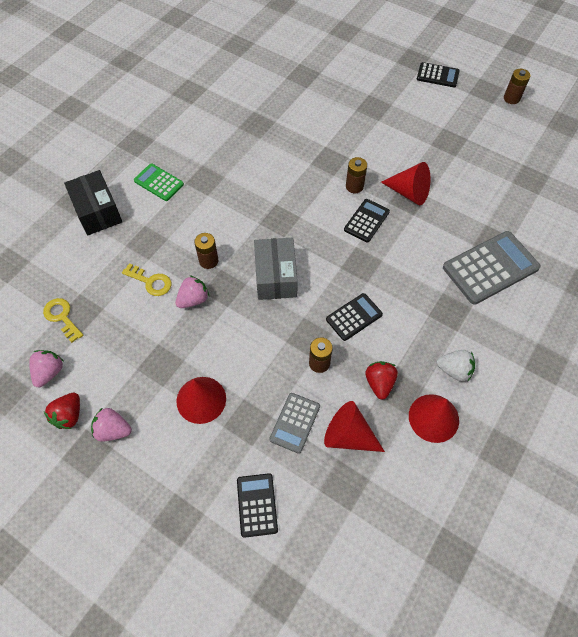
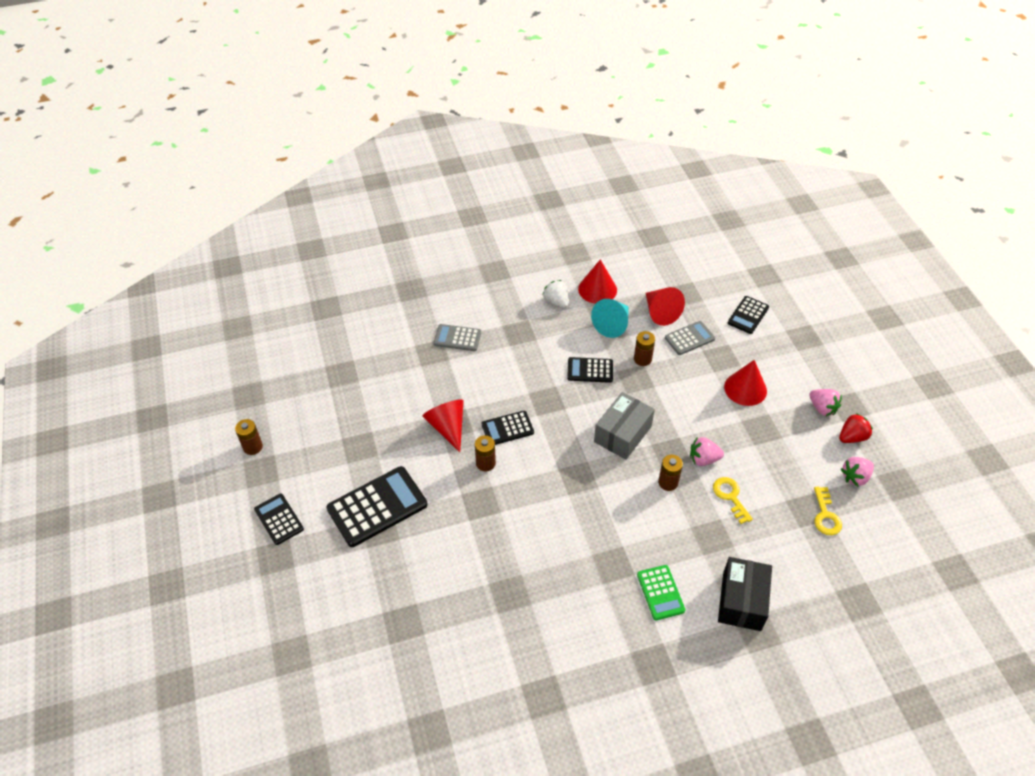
camera: 140 degrees left, 10 degrees down
(379, 383) = (612, 325): red strawberry -> turquoise cone
(391, 117) = (377, 507): none -> black calculator
(490, 268) = (457, 338): grey calculator -> grey calculator, size x0.57

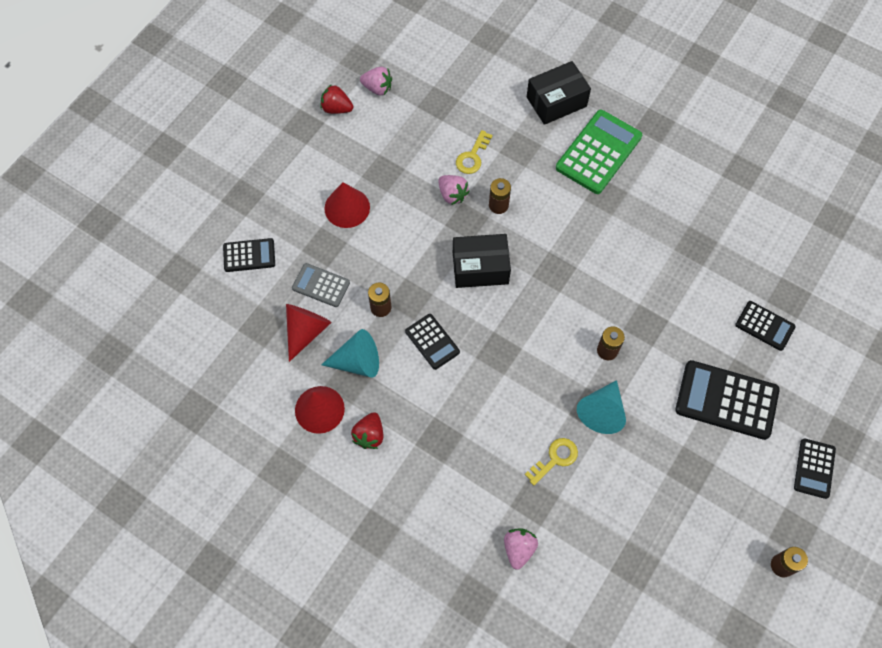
camera: 130 degrees left, 15 degrees up
(447, 427) = (602, 412): red cone -> turquoise cone
(457, 338) = (496, 492): grey calculator -> none
(507, 428) = (557, 361): black calculator -> black calculator (764, 326)
(556, 302) = (369, 435): white strawberry -> red strawberry
(622, 434) = (480, 268): grey box -> black box
(660, 592) = (598, 152): green calculator -> green calculator, size x1.76
(822, 408) = (321, 142): pink strawberry -> pink strawberry (519, 549)
(825, 515) = (433, 89): yellow key -> yellow key (555, 459)

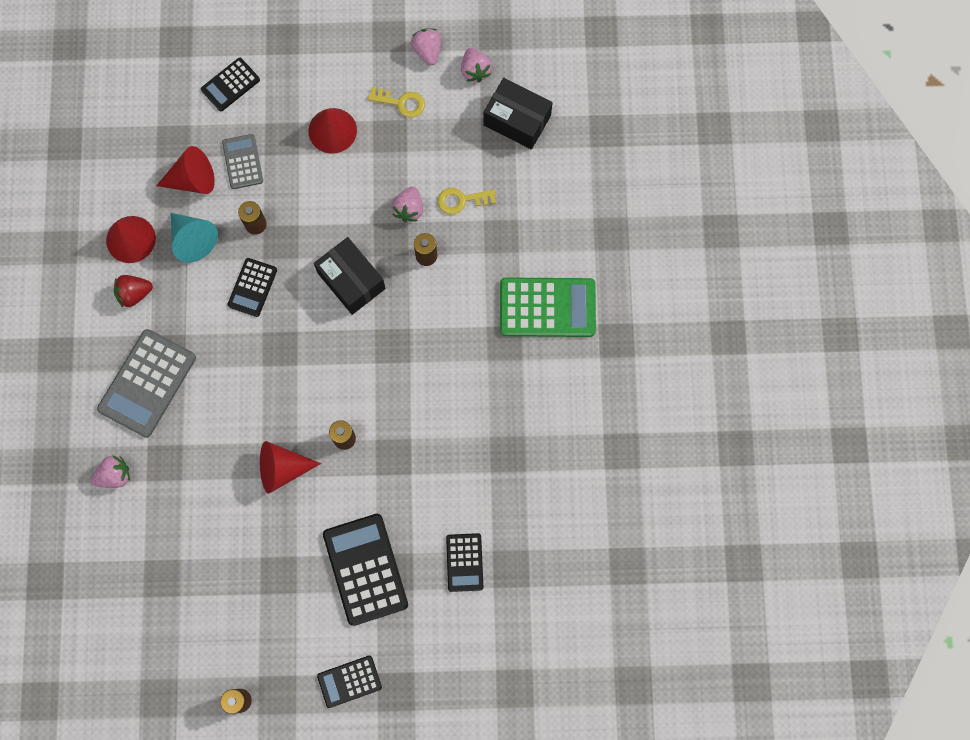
camera: 55 degrees right, 10 degrees up
(249, 255) = (230, 85): black calculator -> black calculator turned 90 degrees clockwise
(336, 108) = (427, 51): red strawberry -> pink strawberry
(455, 472) = (147, 383): none -> grey calculator
(555, 459) = (212, 456): yellow key -> yellow key (401, 103)
(556, 102) = (577, 235): black box -> black box (517, 120)
(602, 412) = (282, 469): turquoise cone -> red cone

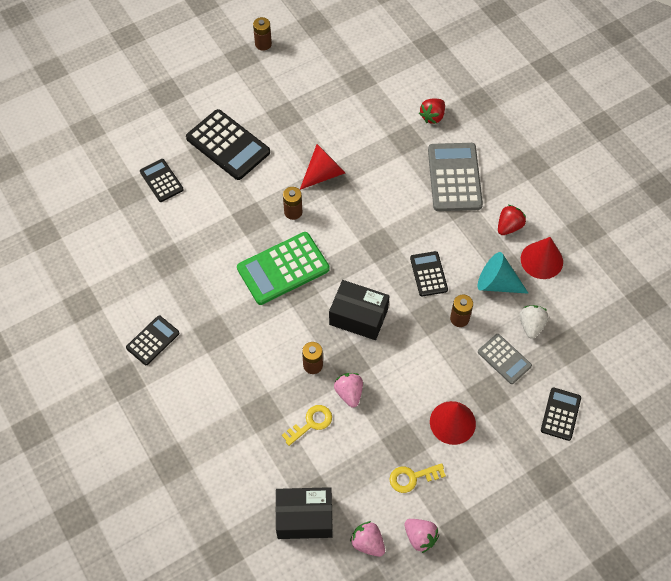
camera: 150 degrees right, 15 degrees down
(115, 475) = (432, 116): pink strawberry -> red strawberry
(193, 179) = (531, 325): red cone -> white strawberry
(349, 681) = (200, 84): black calculator -> black calculator (153, 340)
(547, 307) = (193, 376): green calculator -> green calculator (283, 269)

